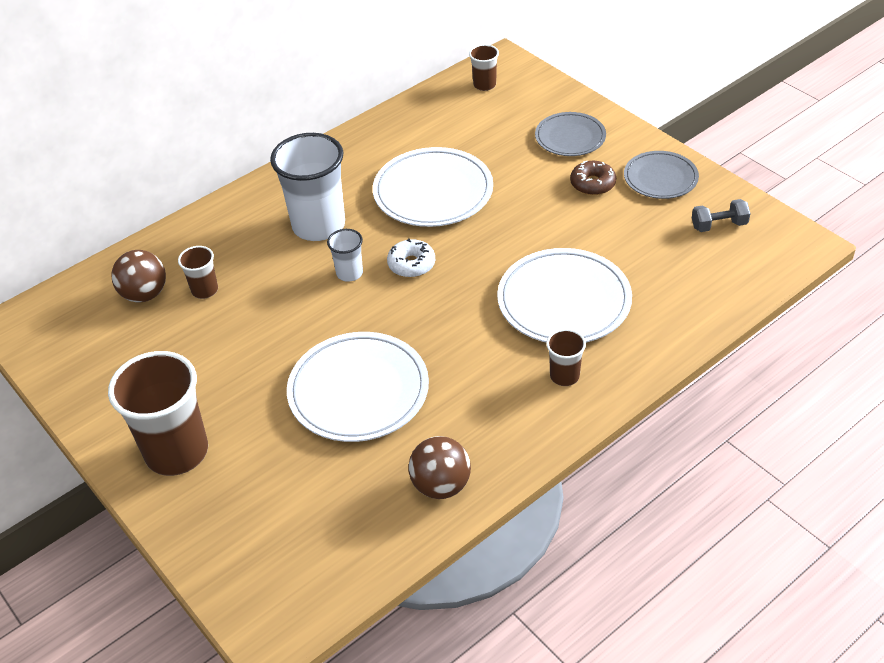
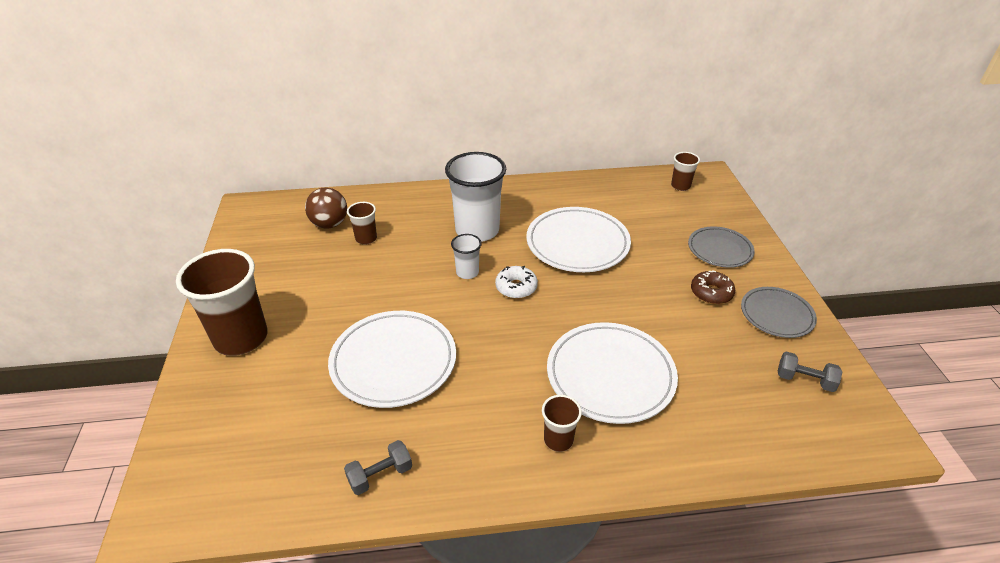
camera: 30 degrees right, 5 degrees down
(441, 485) = (380, 475): brown ball -> grey dumbbell

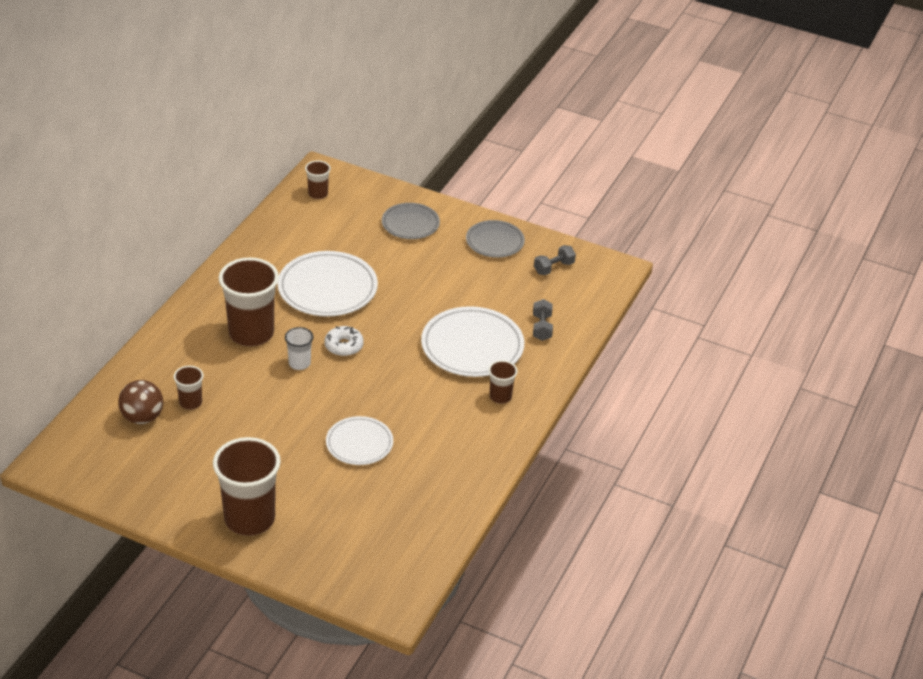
camera: 60 degrees left, 0 degrees up
(380, 475) = (455, 488): grey dumbbell -> grey dumbbell (542, 327)
(393, 361) = (359, 443): white plate -> white plate, size x0.61
(477, 230) = (251, 333): white cup -> brown cup
(711, 293) = (447, 256): brown donut -> none

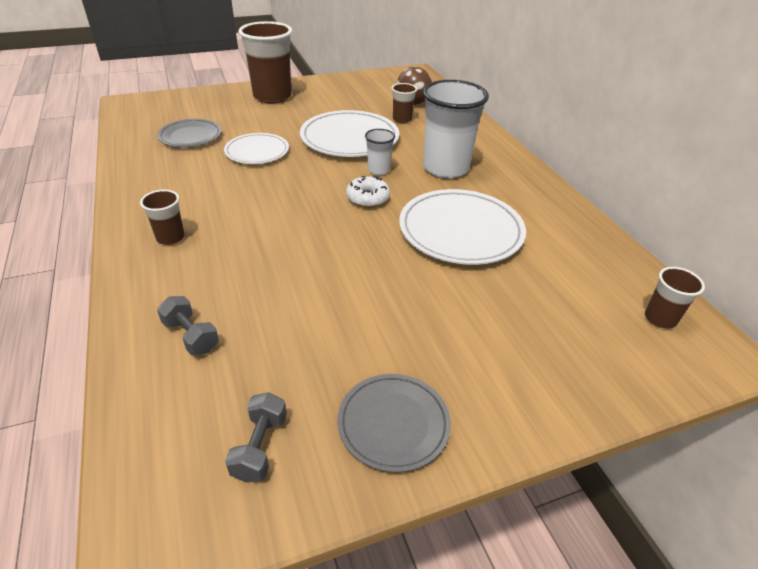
camera: 135 degrees right, 0 degrees up
(251, 333) = (445, 168): brown cup -> white cup
(410, 224) = (521, 361): grey plate -> grey plate (190, 136)
(472, 346) = (252, 265): white plate -> white plate (349, 138)

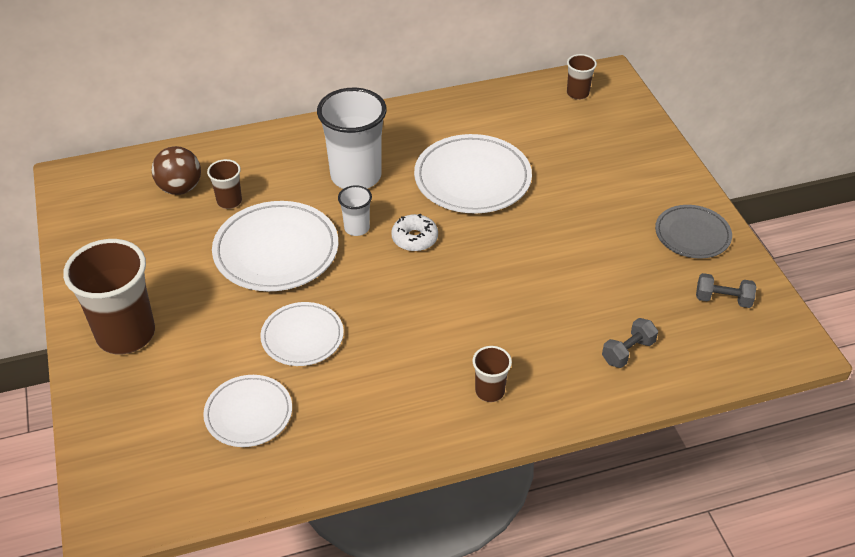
camera: 85 degrees left, 5 degrees up
(190, 136) = (248, 413): grey plate -> white plate

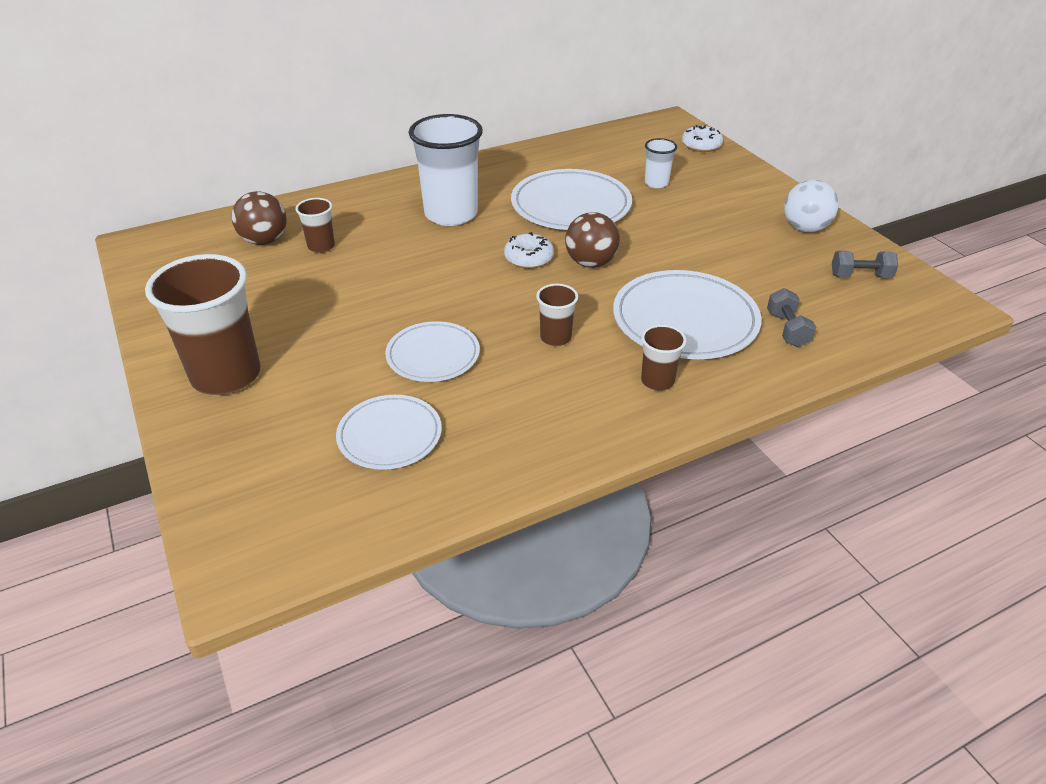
camera: 10 degrees left, 5 degrees down
(276, 250) = (383, 283): white plate -> white plate (685, 320)
(357, 228) = (465, 255): white cup -> white cup (656, 183)
(470, 251) = (590, 263): none -> brown ball
(577, 93) = (647, 135): brown cup -> brown cup (555, 338)
(628, 113) = (701, 145): none -> white donut
(628, 352) = (787, 329): grey dumbbell -> grey dumbbell turned 45 degrees counterclockwise
(692, 234) = (805, 228): grey plate -> white ball

